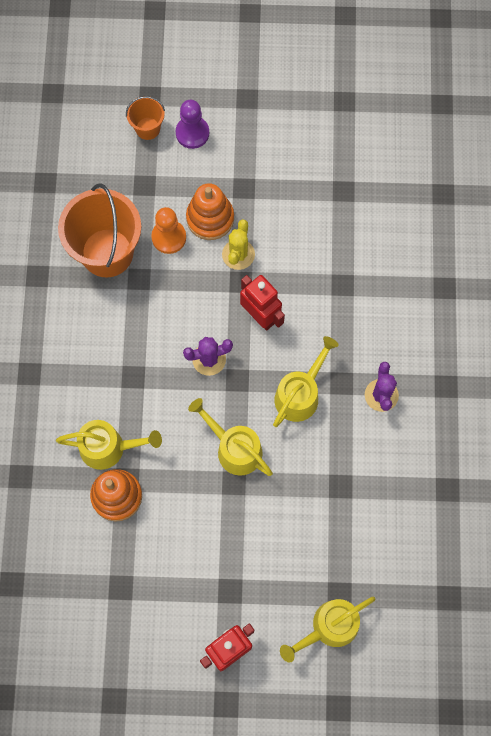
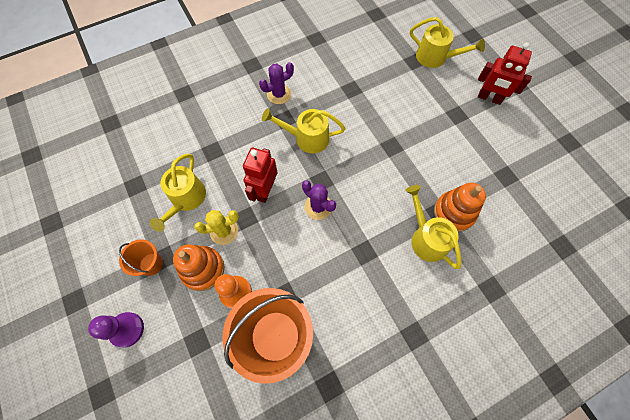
camera: 120 degrees left, 5 degrees down
(147, 128) = (137, 374): orange bucket -> orange bucket (151, 264)
(234, 448) = (369, 158): yellow watering can -> yellow watering can (186, 199)

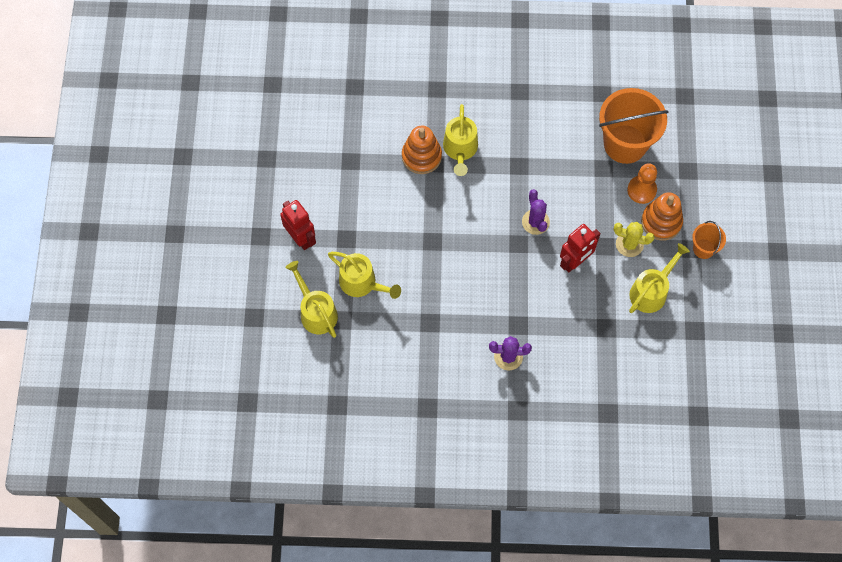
camera: 150 degrees left, 0 degrees up
(127, 329) = (740, 207): purple pawn -> none
(306, 138) = (508, 292): yellow watering can -> yellow watering can (362, 283)

